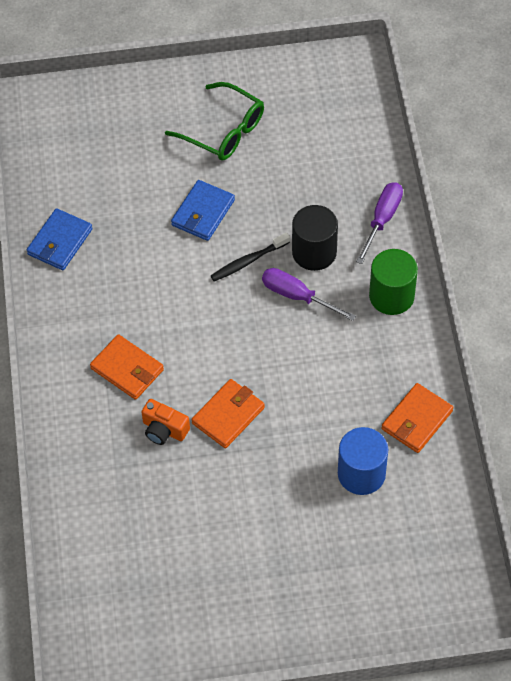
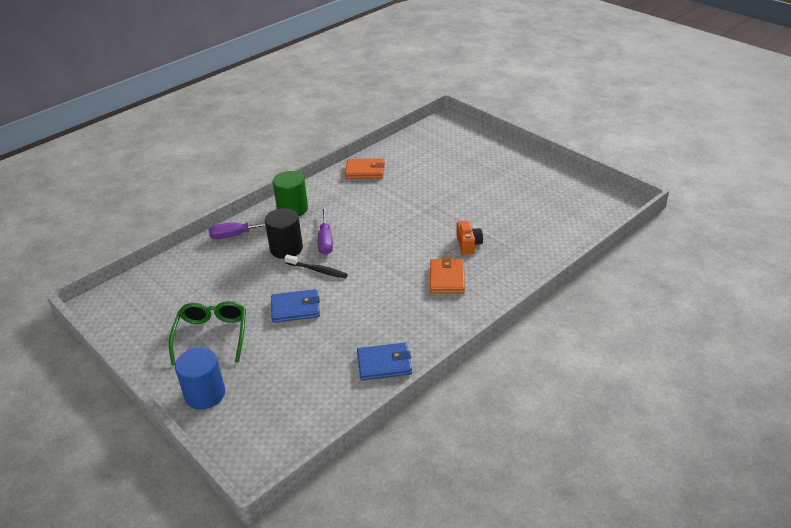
camera: 125 degrees left, 20 degrees down
(228, 415) = (432, 227): orange wallet -> none
(361, 474) = (415, 173): blue cylinder -> blue cylinder (205, 394)

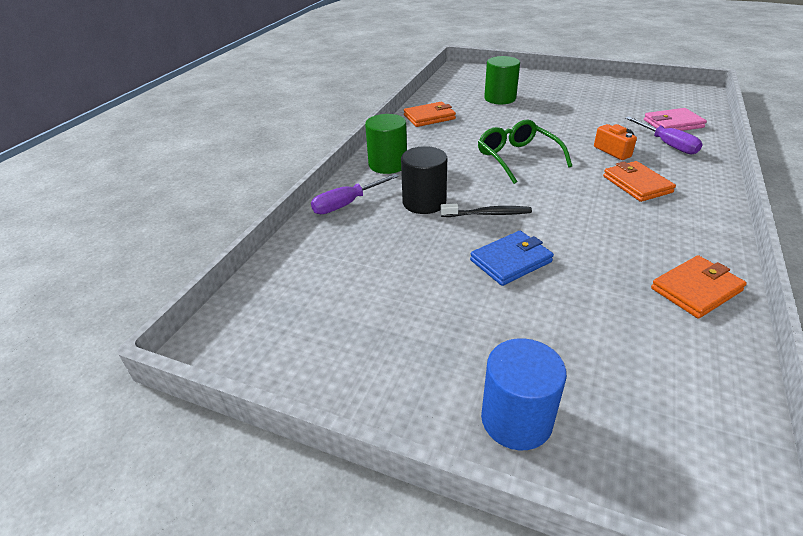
camera: 25 degrees left, 0 degrees up
(212, 335) = (436, 329): green glasses -> green glasses (517, 158)
(325, 240) = (461, 183): purple screwdriver -> purple screwdriver (667, 144)
(384, 364) = (696, 289): blue wallet -> orange wallet
(441, 165) = (500, 98): none -> green cylinder
(552, 231) = (673, 124): none -> pink wallet

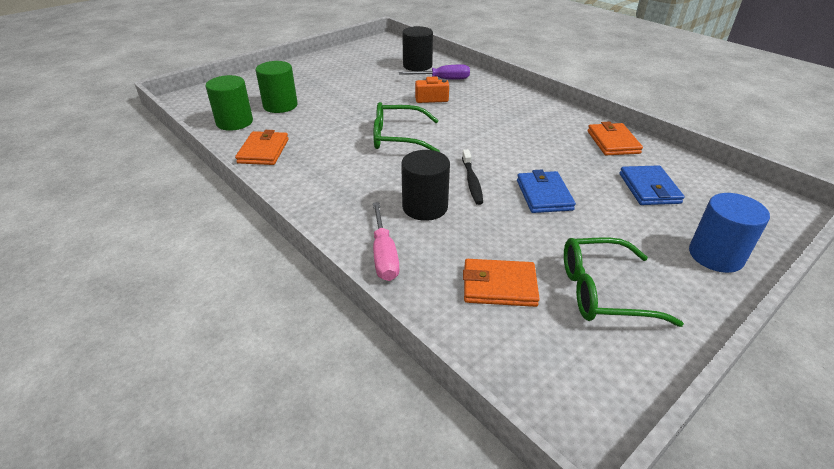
camera: 65 degrees left, 0 degrees up
(347, 204) = (384, 255): purple screwdriver -> pink screwdriver
(380, 330) = (602, 291): none -> green glasses
(388, 164) = (332, 206): green cylinder -> green cylinder (234, 122)
(488, 214) = (472, 182): black toothbrush -> black toothbrush turned 150 degrees clockwise
(614, 339) = (649, 188): none -> blue wallet
(637, 184) = (484, 110): orange wallet -> orange wallet (499, 286)
(673, 124) = (417, 66): pink wallet -> black cylinder

